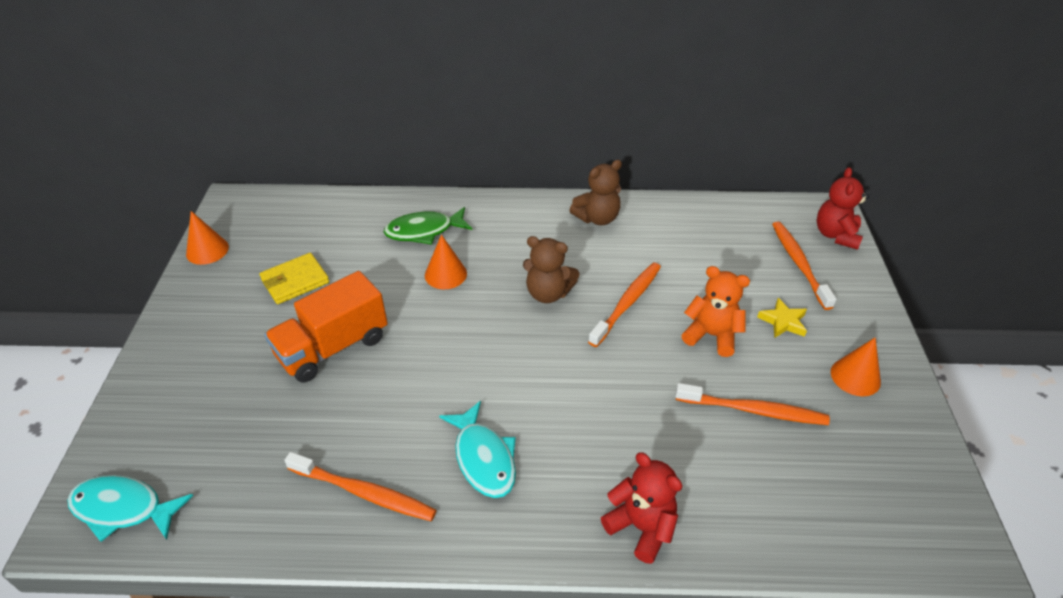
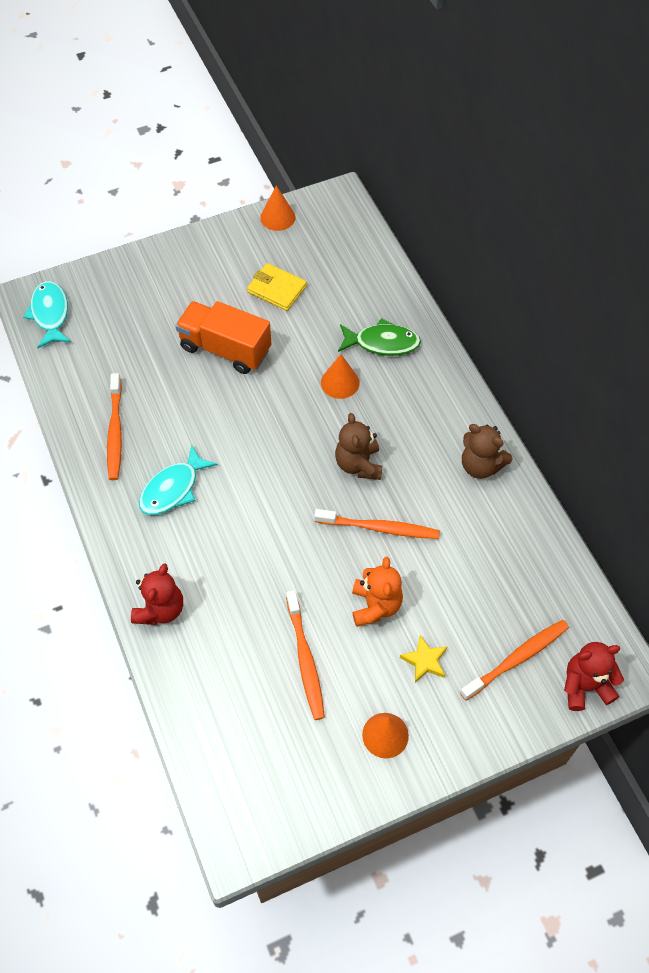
camera: 65 degrees right, 15 degrees up
(424, 231) = (382, 343): green fish -> green fish turned 135 degrees clockwise

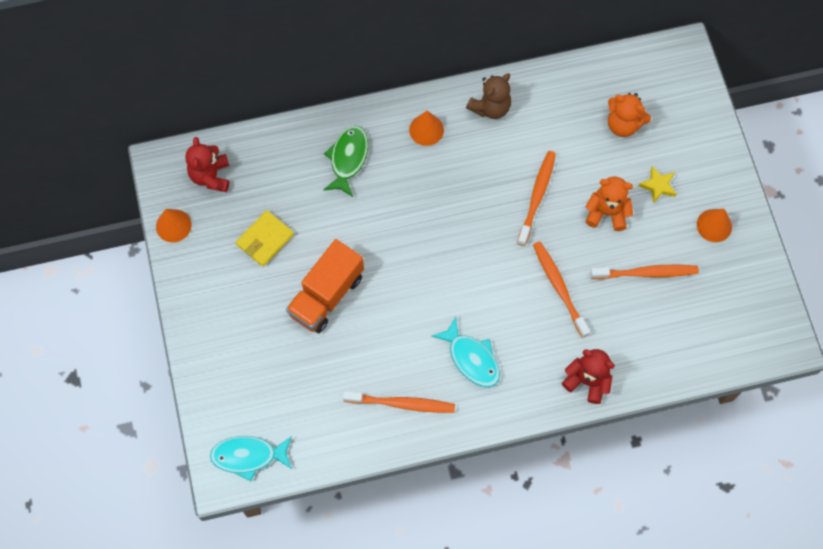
camera: 80 degrees left, 10 degrees up
(340, 382) = (384, 202): orange cone -> orange cone (426, 130)
(358, 464) = (473, 202): brown teddy bear -> none
(498, 611) = (623, 124): none -> orange teddy bear
(517, 659) = (664, 121): orange toothbrush -> orange toothbrush (559, 287)
(585, 686) = (691, 80): red teddy bear -> red teddy bear (211, 176)

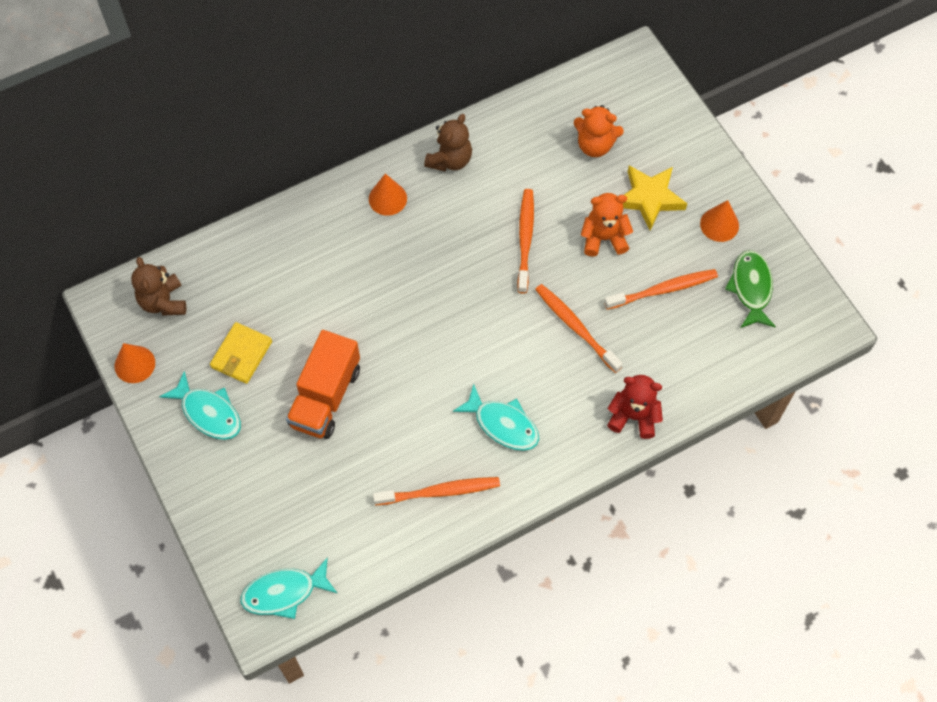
camera: 15 degrees left, 5 degrees down
(211, 176) = (163, 302): red teddy bear -> brown teddy bear
(224, 284) = (208, 412): none -> turquoise fish
(348, 159) = (310, 248): green fish -> green fish (751, 288)
(658, 186) = (649, 198): yellow star -> yellow star, size x1.71

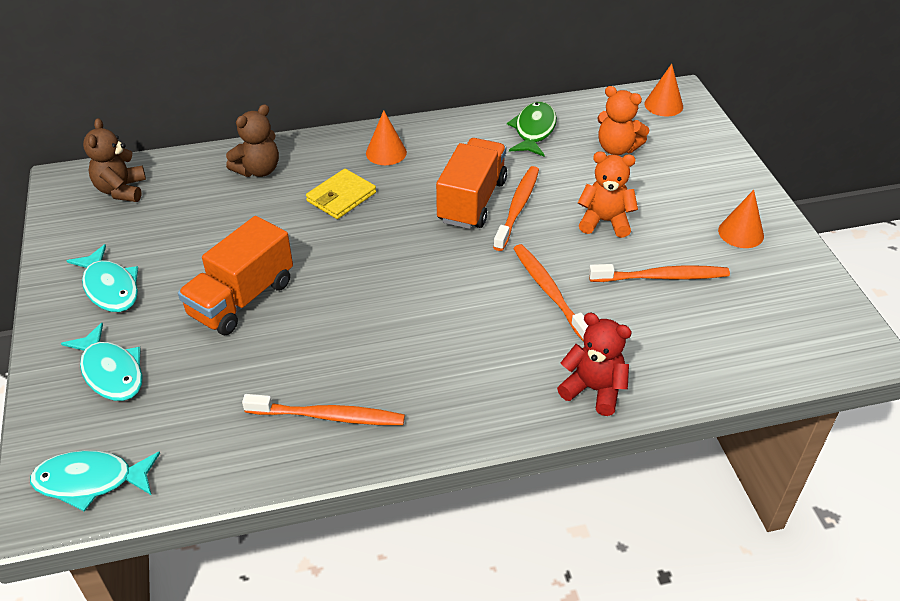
camera: 15 degrees right, 20 degrees down
(134, 364) = (61, 233): orange cone -> orange cone (663, 105)
(241, 354) = (173, 246): yellow wallet -> yellow wallet (341, 197)
(450, 160) = (461, 135): brown teddy bear -> brown teddy bear (258, 170)
(483, 241) = (472, 201): none -> orange truck
(503, 424) = (431, 365): turquoise fish -> turquoise fish (111, 372)
(649, 198) = (665, 198): yellow star -> none
(751, 288) = (768, 294): green fish -> green fish (533, 130)

